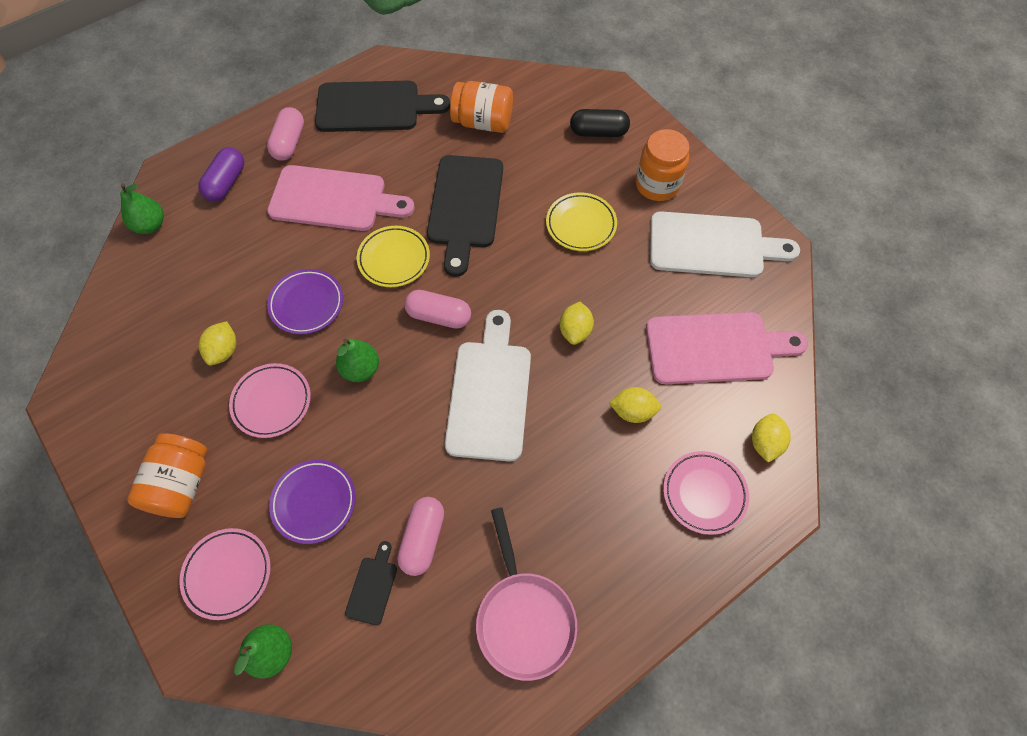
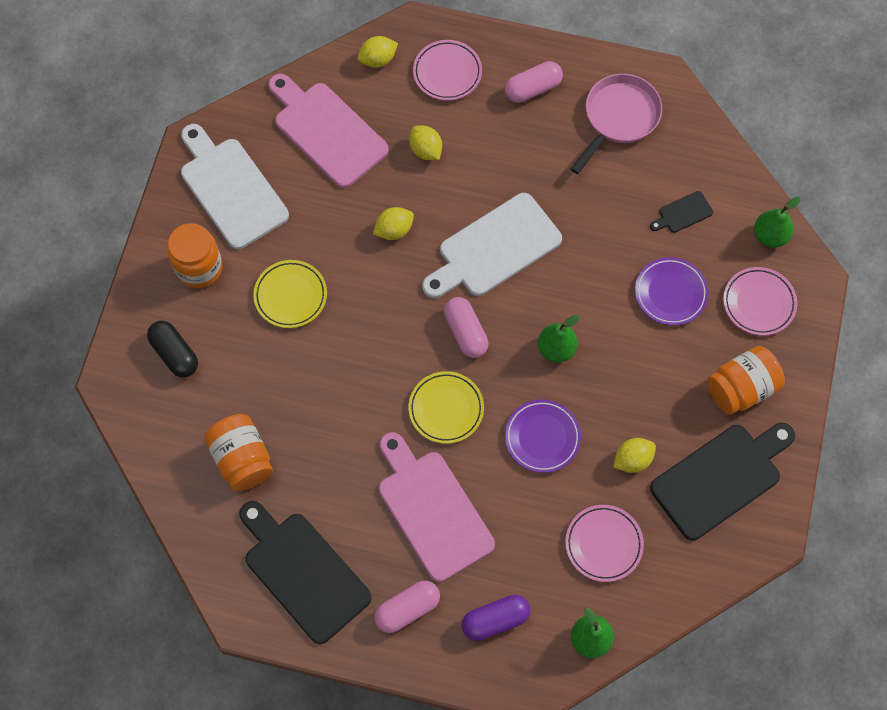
camera: 130 degrees left, 5 degrees up
(272, 402) = (635, 386): pink plate -> pink plate (603, 544)
(423, 539) = (629, 209): pink capsule -> pink capsule (533, 89)
(465, 207) = (348, 397): black cutting board -> black cutting board (720, 478)

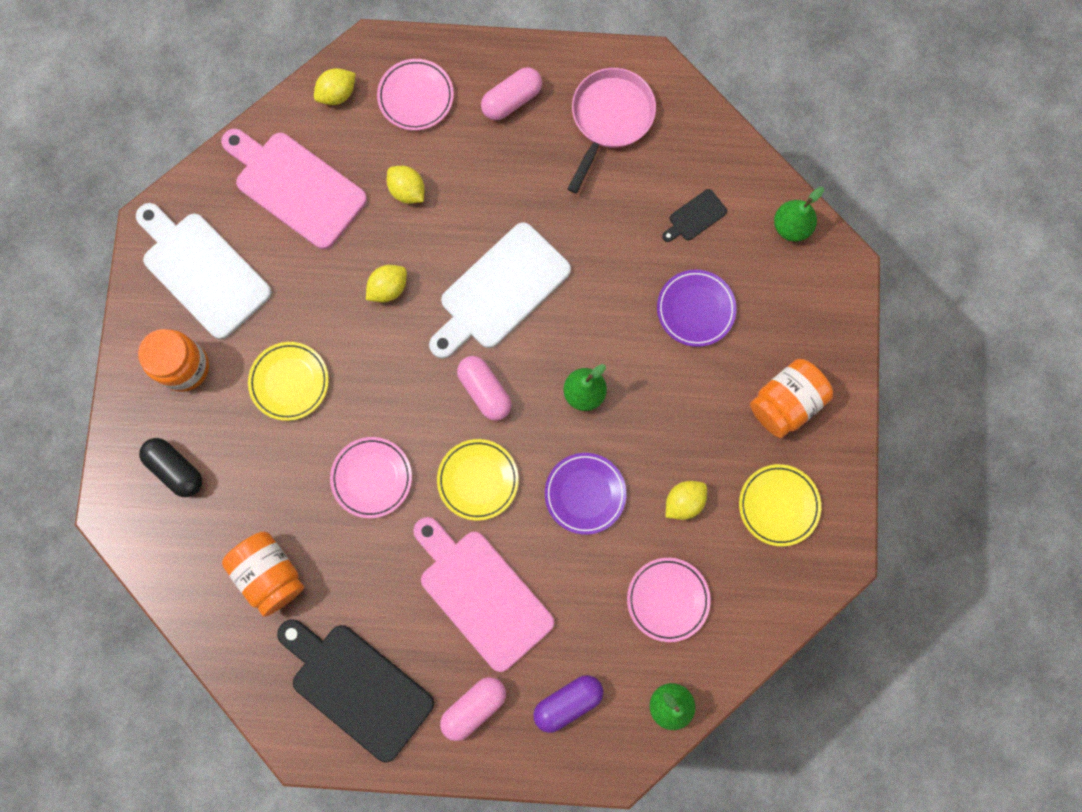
camera: 10 degrees left, 10 degrees up
(720, 478) = (778, 505): black cutting board -> yellow plate
(758, 303) = (790, 304): pink plate -> pink plate (372, 478)

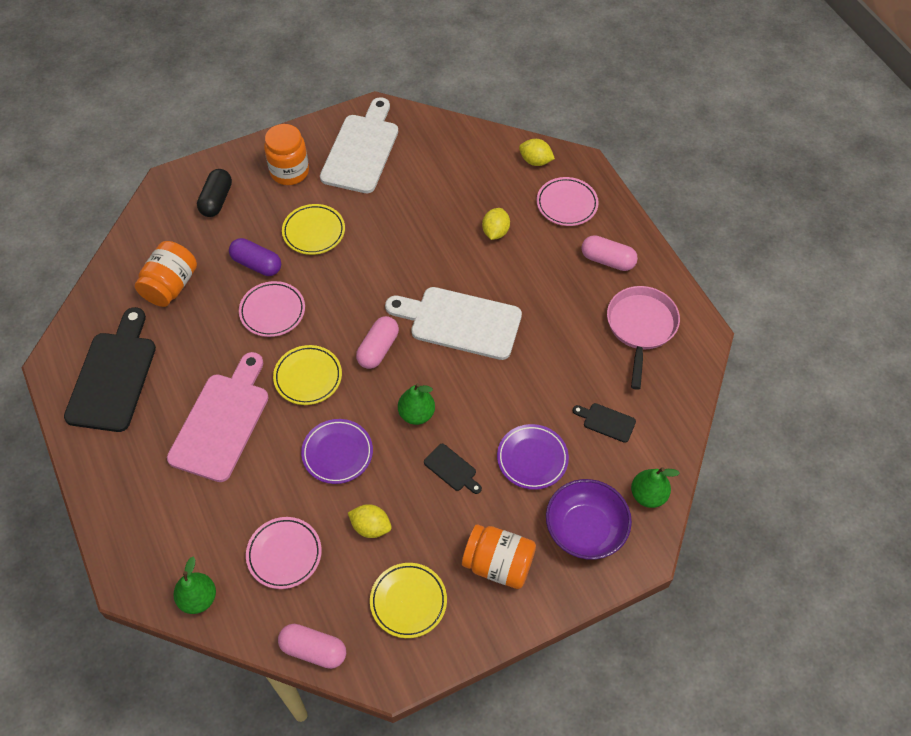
camera: 60 degrees right, 20 degrees down
(296, 187) = (453, 170): pink cutting board -> none
(388, 288) = (417, 255): yellow lemon -> none
(474, 707) = (132, 458): pink capsule -> pink capsule (313, 650)
(568, 702) = (166, 522): purple capsule -> purple capsule (256, 264)
(610, 119) = (641, 327): pink pan -> pink pan turned 75 degrees counterclockwise
(664, 391) = (452, 469): none -> black cutting board
(793, 304) = (585, 529): none -> purple bowl

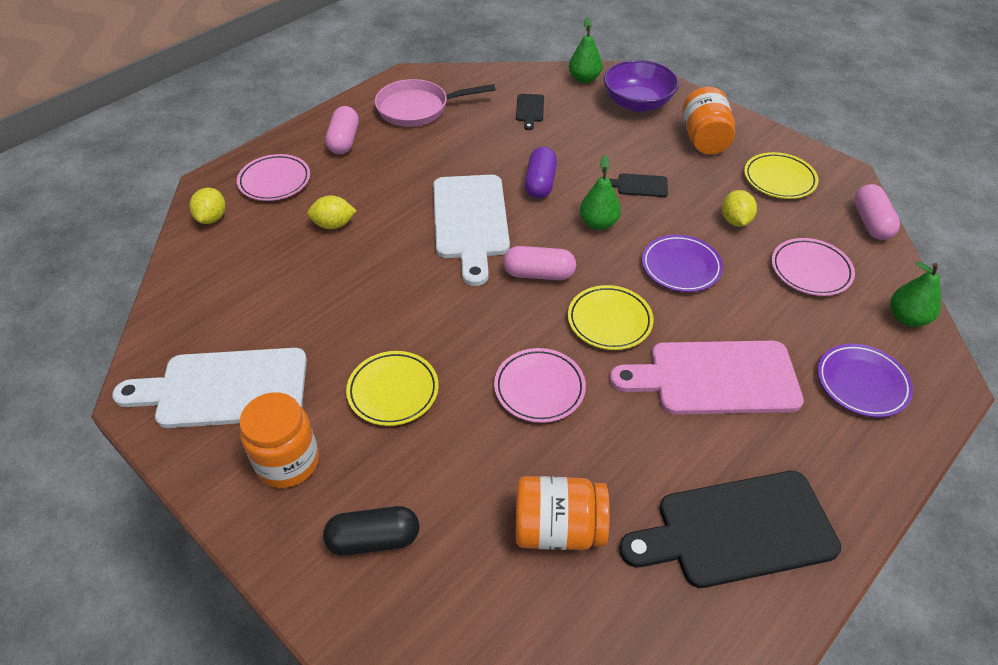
camera: 110 degrees left, 10 degrees down
(256, 264) = (473, 435): purple capsule -> purple capsule (540, 183)
(452, 469) = (639, 185): black cutting board -> black cutting board turned 105 degrees counterclockwise
(532, 458) = (594, 142): purple plate -> purple plate (862, 383)

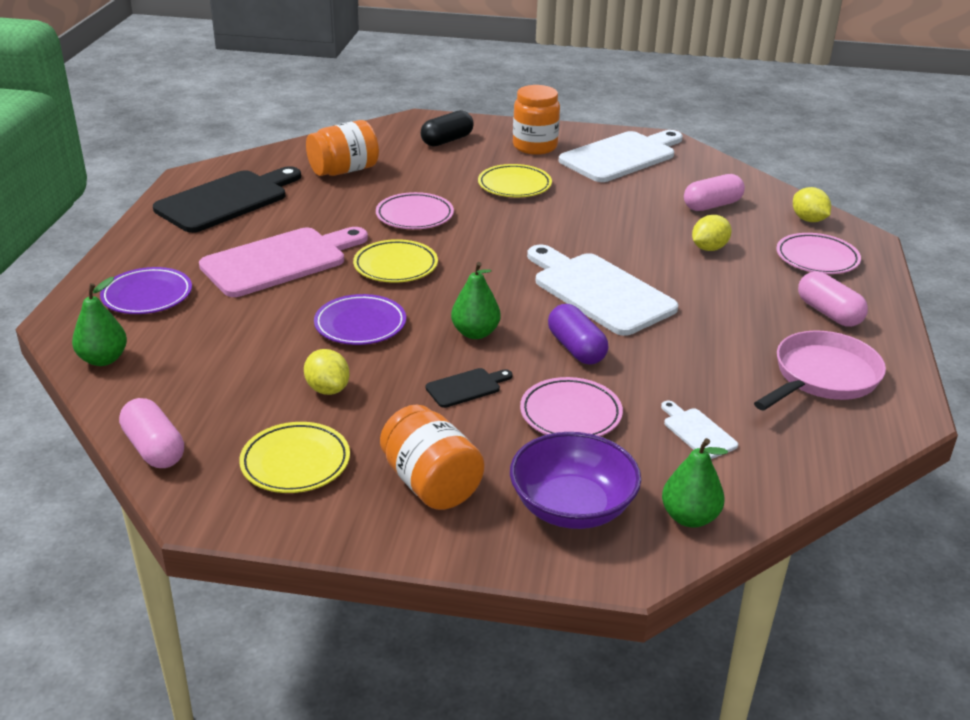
camera: 145 degrees right, 15 degrees down
(530, 110) = (697, 432): black cutting board -> white cutting board
(539, 274) = (488, 276): pink capsule -> pink capsule (712, 205)
(810, 270) = (219, 368): pink plate -> pink plate (570, 414)

